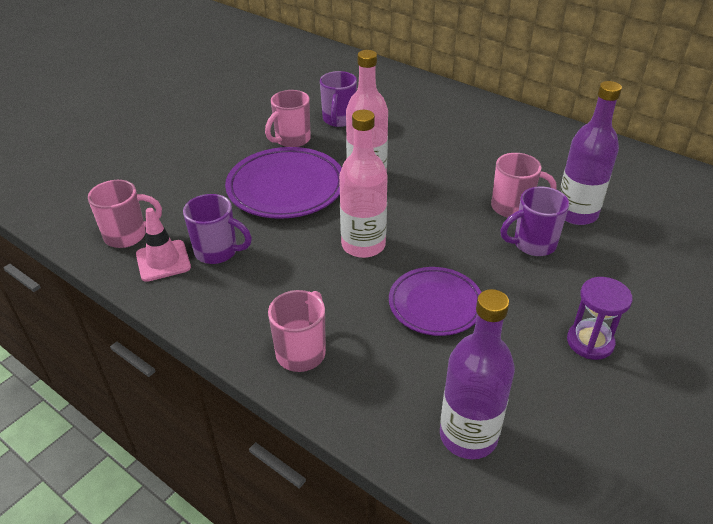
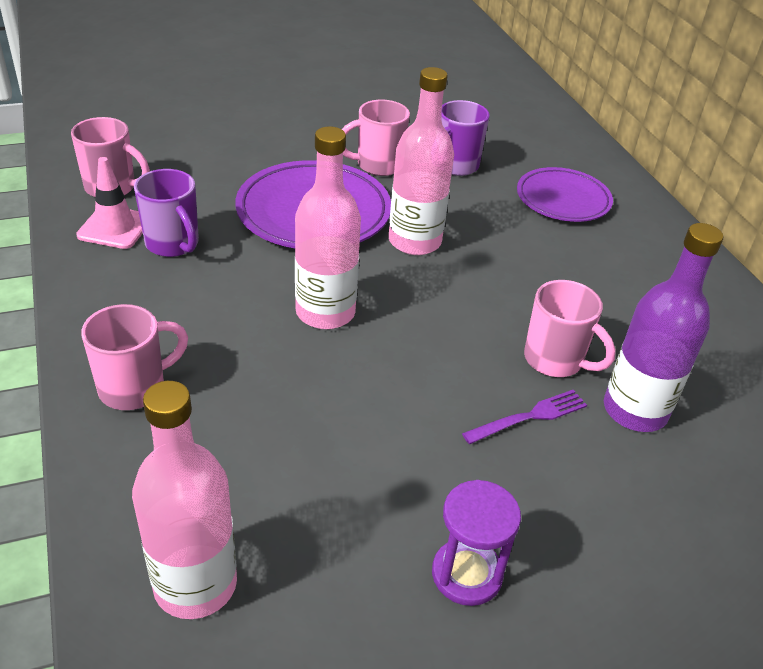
camera: 30 degrees right, 0 degrees up
(435, 304) = (329, 419): purple plate -> purple plate (563, 199)
(468, 436) = (195, 584): purple bottle -> pink bottle
(533, 244) = (530, 416): purple mug -> purple fork

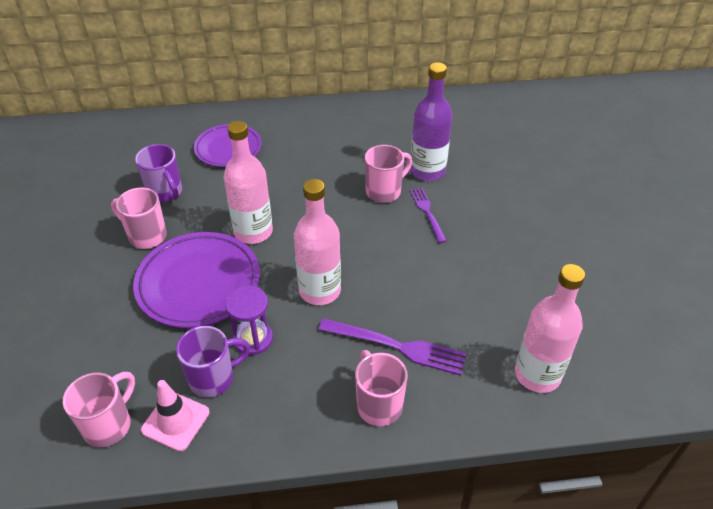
camera: 75 degrees left, 5 degrees up
(236, 401) = (398, 346): none -> purple fork
(378, 165) = (146, 236): pink mug -> pink mug turned 120 degrees clockwise
(466, 574) = (530, 260): purple hourglass -> purple hourglass (253, 339)

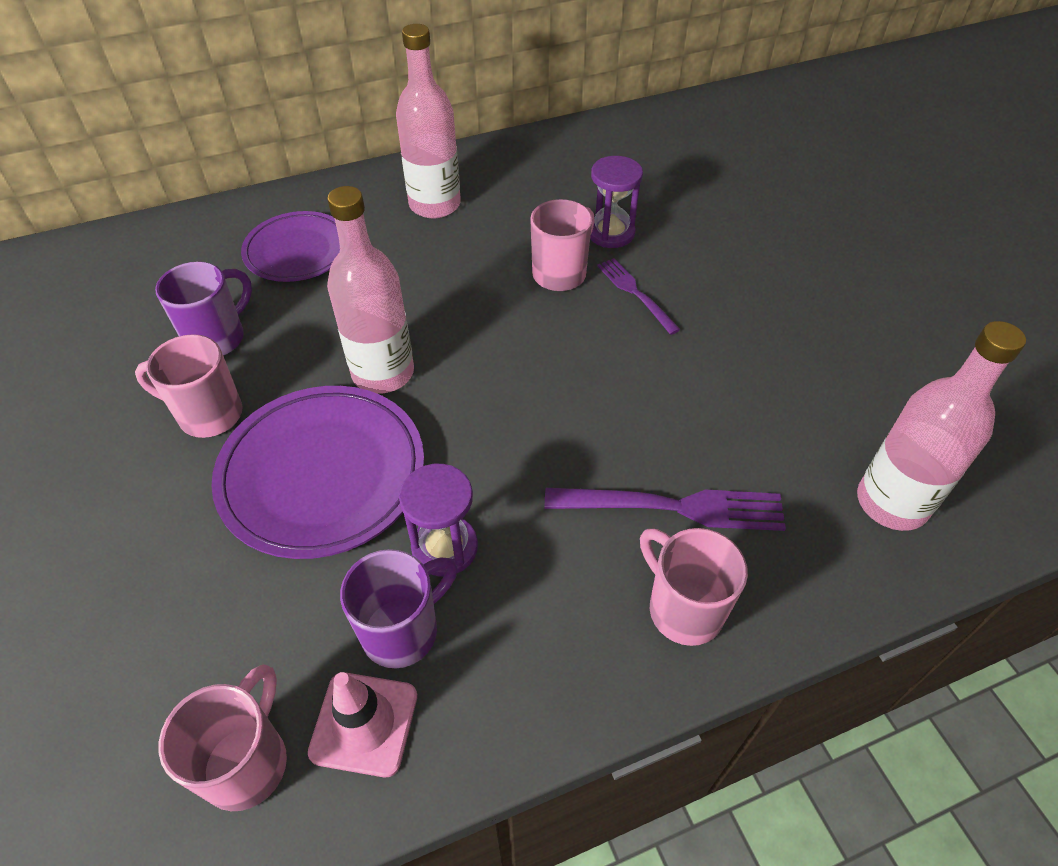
camera: 15 degrees left, 5 degrees up
(165, 193) = (217, 338): purple mug -> purple mug turned 90 degrees counterclockwise
(320, 291) = (522, 445): pink bottle -> pink bottle (435, 205)
(427, 171) = (610, 233): purple bottle -> purple hourglass

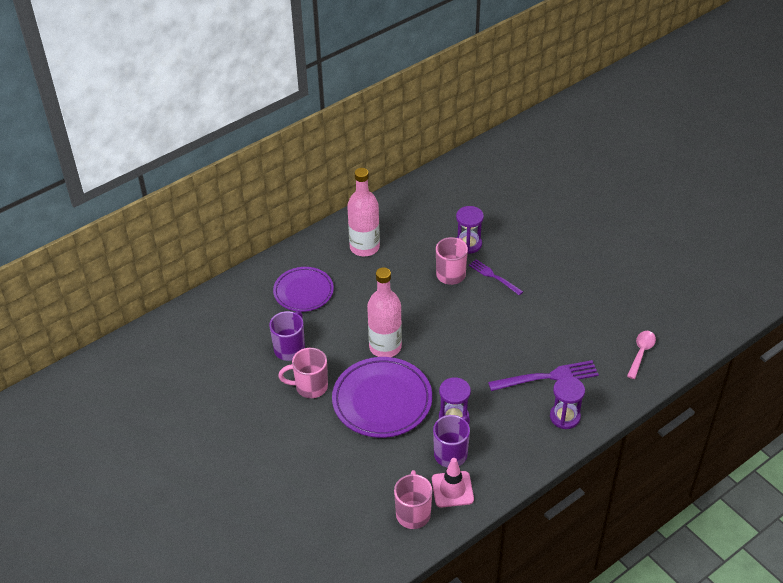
camera: 15 degrees left, 5 degrees down
(683, 609) = (565, 417): pink mug -> purple hourglass
(891, 503) = (641, 353): pink bottle -> pink spoon

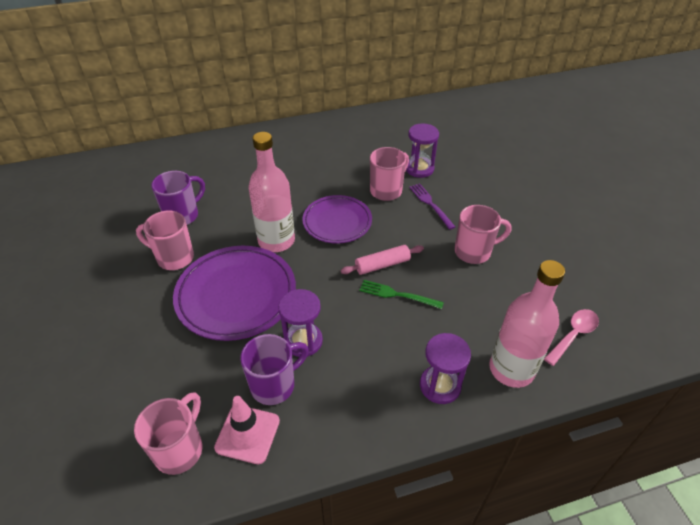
camera: 20 degrees right, 0 degrees up
(303, 292) = (233, 169): purple plate -> purple plate (337, 222)
(364, 247) = (316, 147): pink bottle -> pink bottle (511, 369)
(481, 341) = (382, 265): none -> pink rolling pin
(504, 362) = (397, 295): none -> green fork
(546, 309) = (474, 252): none -> pink mug
(548, 377) = (441, 328): purple fork -> none

